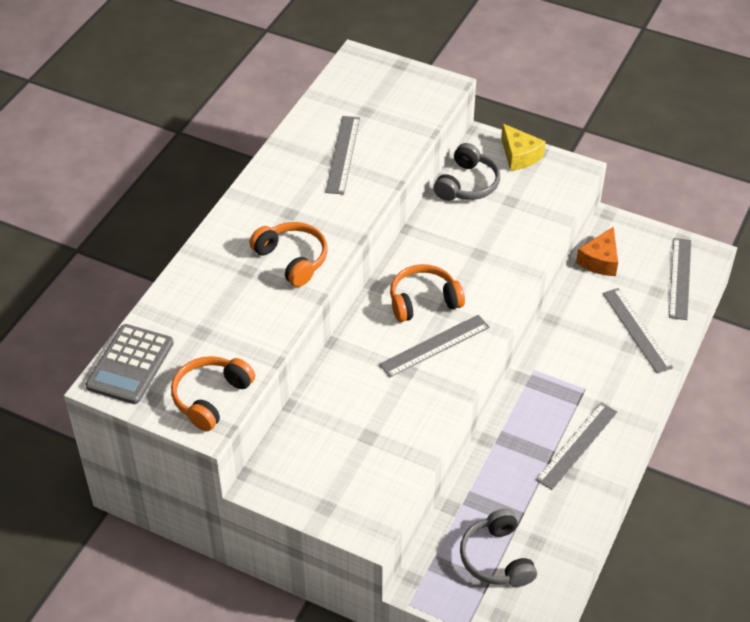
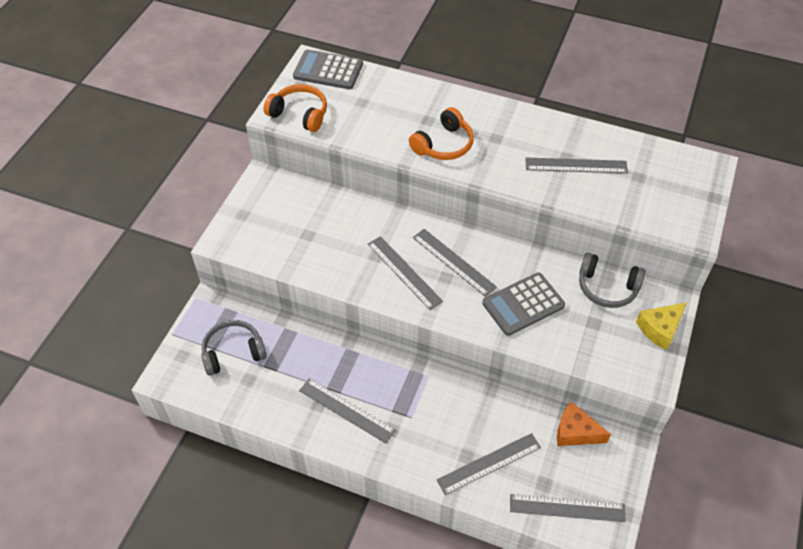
camera: 85 degrees right, 5 degrees up
(423, 301) = (453, 262): orange headphones -> grey ruler
(485, 250) = (523, 304): none -> grey calculator

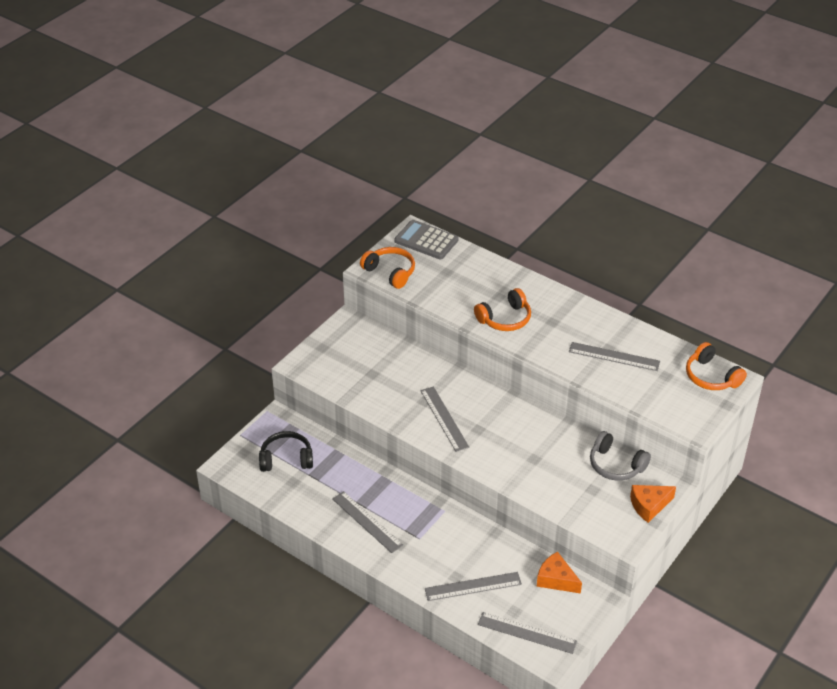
camera: 15 degrees right, 10 degrees down
(233, 352) = (286, 459): grey headphones -> black headphones
(453, 262) = (489, 419): grey ruler -> none
(523, 304) = (537, 463): grey calculator -> none
(660, 329) = (649, 506): yellow cheese -> orange cheese
(685, 168) = (711, 376): none -> orange headphones

